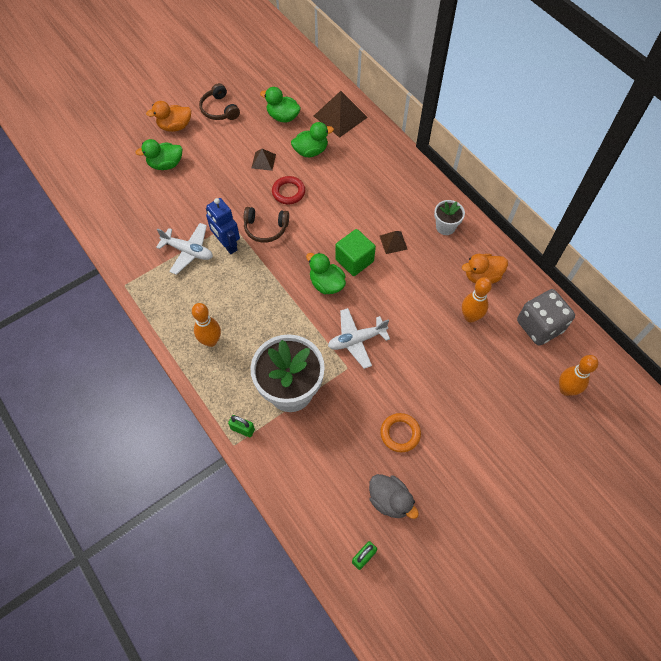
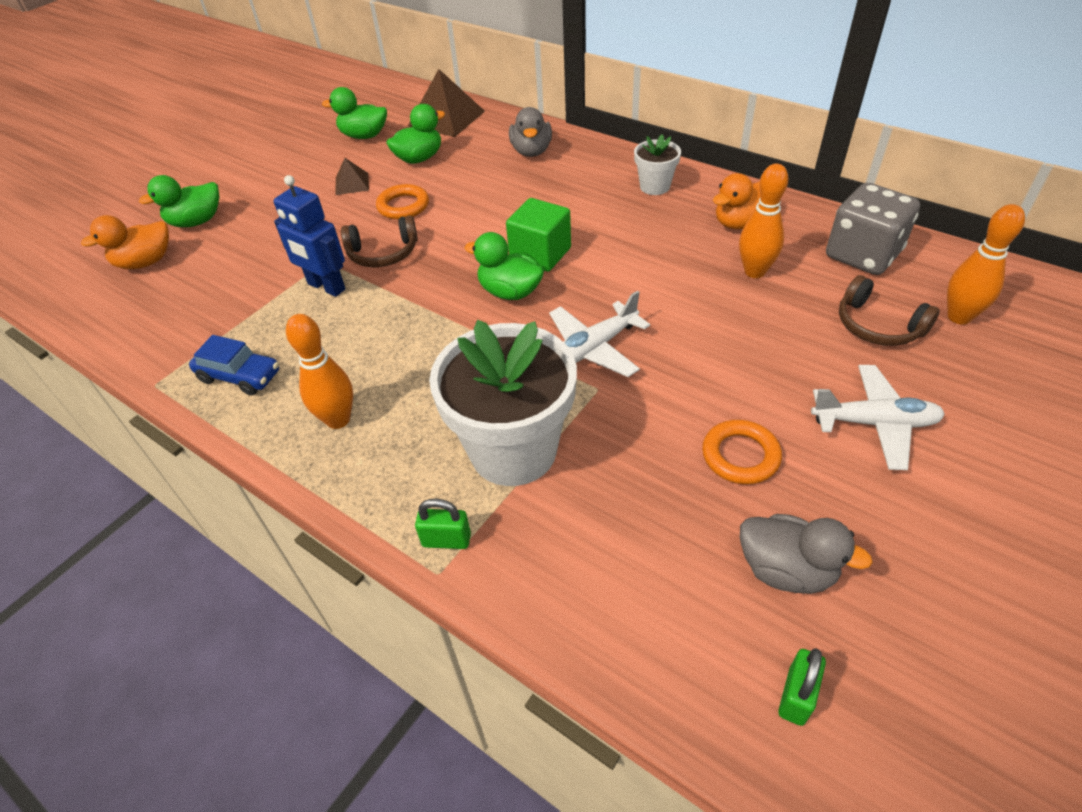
camera: 15 degrees left, 15 degrees down
(168, 294) = (240, 376): none -> blue car
(175, 126) = (202, 180): orange duck -> orange duck (145, 262)
(188, 251) = (261, 311): white plane -> white plane (874, 423)
(219, 109) = (266, 149): brown headphones -> brown headphones (877, 326)
(288, 192) = (403, 206): red ring -> orange ring
(382, 168) = (531, 151): none -> grey duck
(393, 242) = (588, 220): brown pyramid -> none

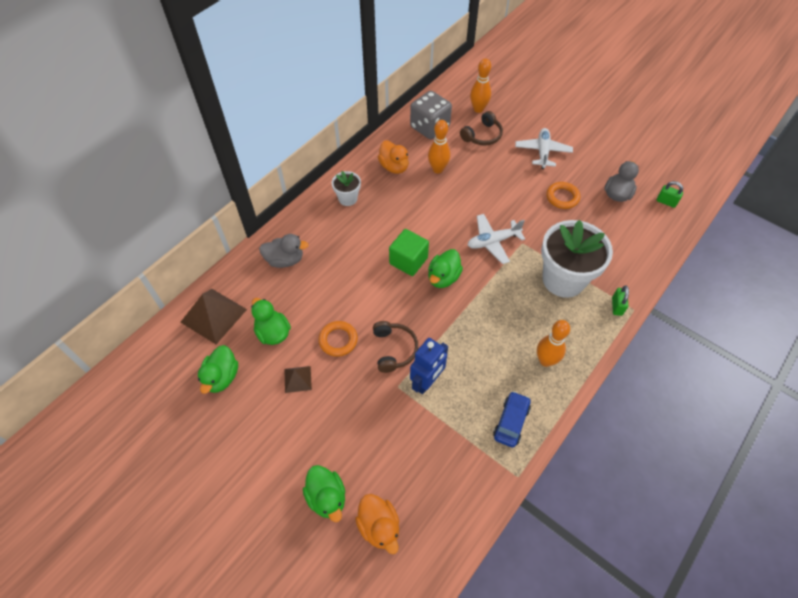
camera: 90 degrees left, 10 degrees up
(594, 348) = (493, 242): white plane -> white plane turned 105 degrees clockwise

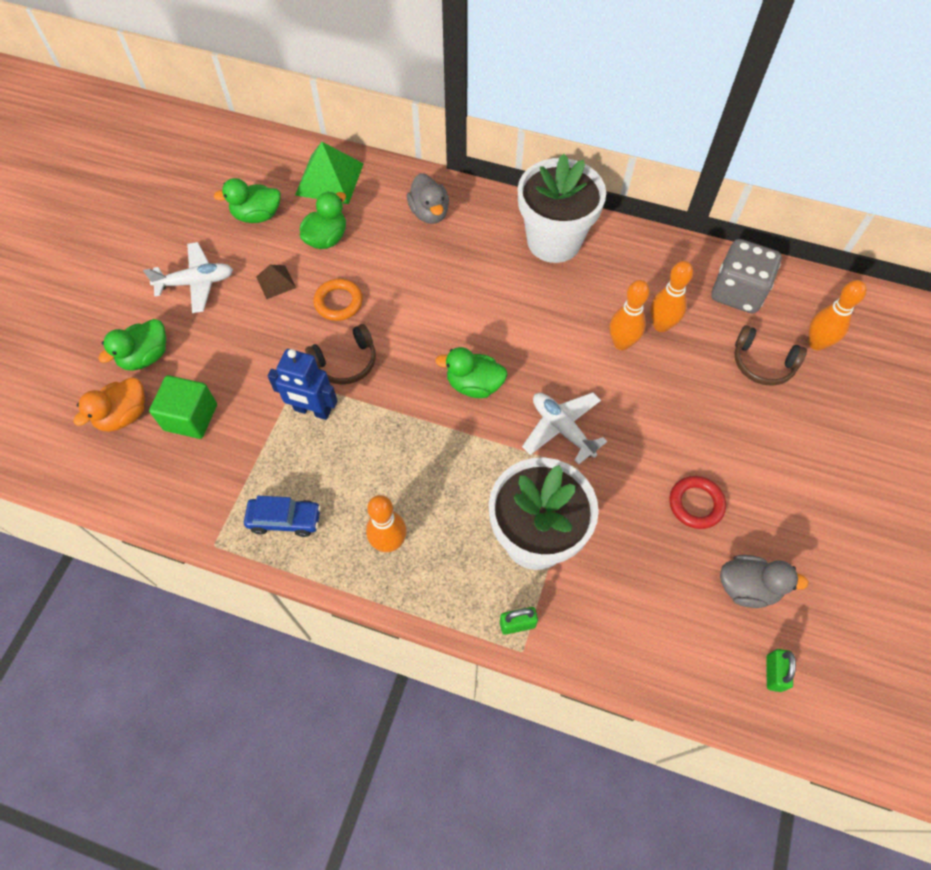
camera: 70 degrees right, 5 degrees up
(213, 315) = (329, 179): brown pyramid -> green pyramid
(348, 198) = (554, 241): white flower pot -> white flower pot, size x2.06
(394, 167) = (636, 273): orange duck -> none
(408, 261) = (484, 338): green cube -> green cube (191, 417)
(443, 192) = (621, 343): none -> orange bowling pin
(542, 152) = (777, 455): white plane -> white plane (196, 282)
(562, 197) = (696, 504): orange ring -> red ring

